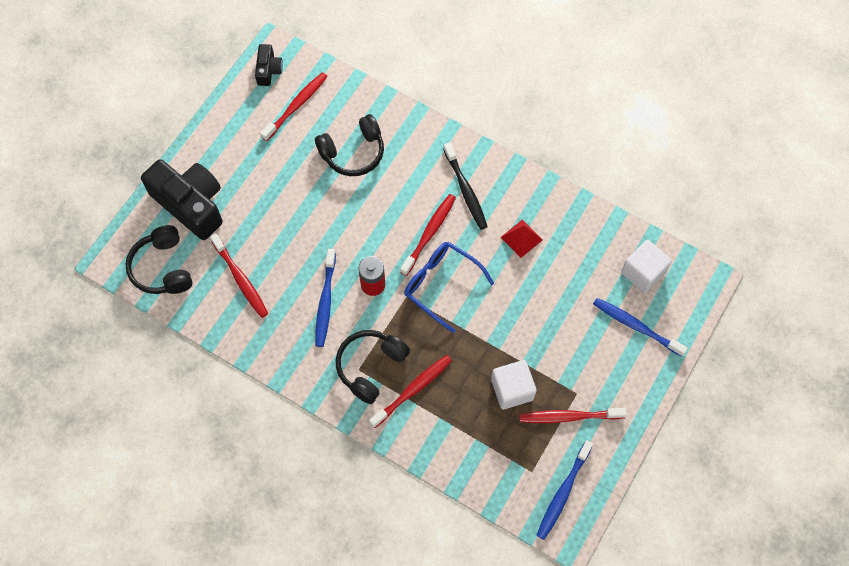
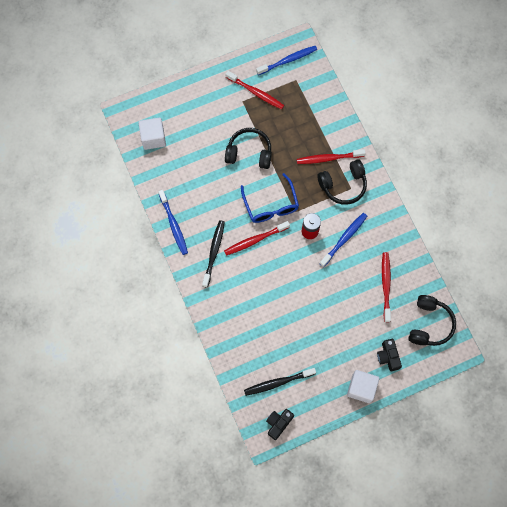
camera: 145 degrees left, 5 degrees up
(190, 204) = (388, 356): black camera -> black camera, size x0.49
(296, 106) = (277, 382): red toothbrush -> black toothbrush
(353, 153) = (264, 323): black headphones -> black headphones (249, 153)
(512, 389) = (275, 124): white cube -> white cube (361, 388)
(521, 238) = (204, 202): red pyramid -> none
(636, 326) = (182, 113): blue toothbrush -> blue toothbrush (173, 225)

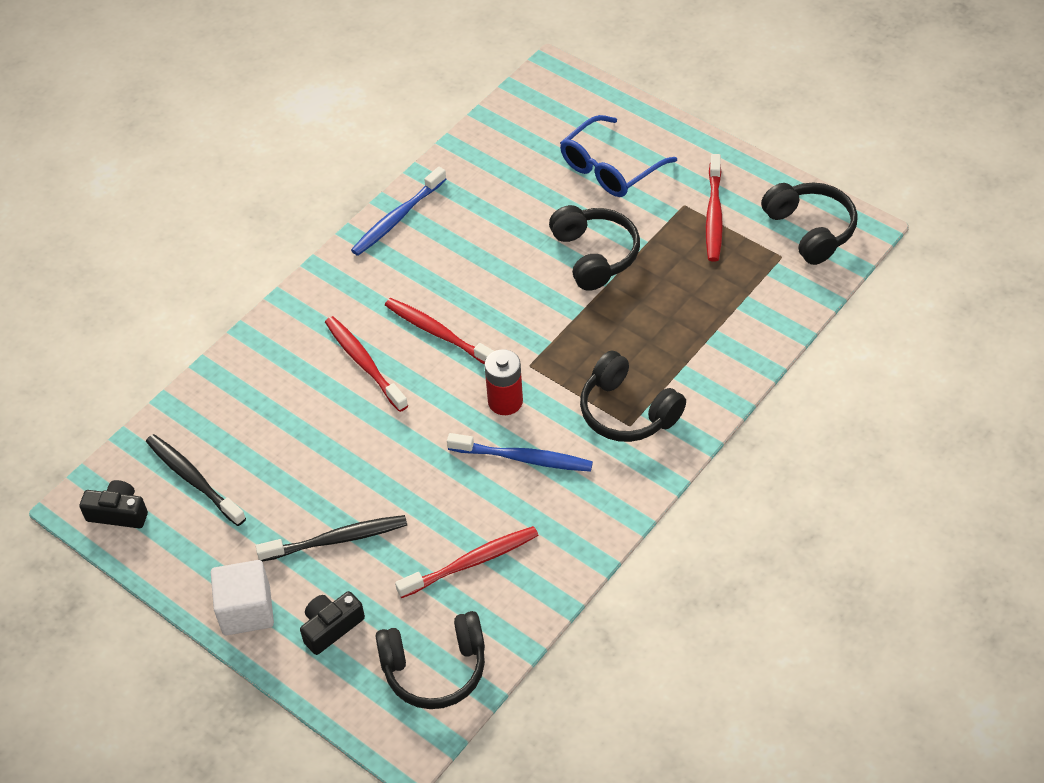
camera: 65 degrees right, 20 degrees down
(153, 138) = (532, 127): white cube -> none
(214, 252) = (381, 289): black toothbrush -> black toothbrush (337, 539)
(271, 205) = (517, 326): blue glasses -> blue glasses (610, 168)
(288, 60) = (810, 230): blue toothbrush -> black headphones
(328, 158) = (665, 367): red toothbrush -> red toothbrush (364, 363)

